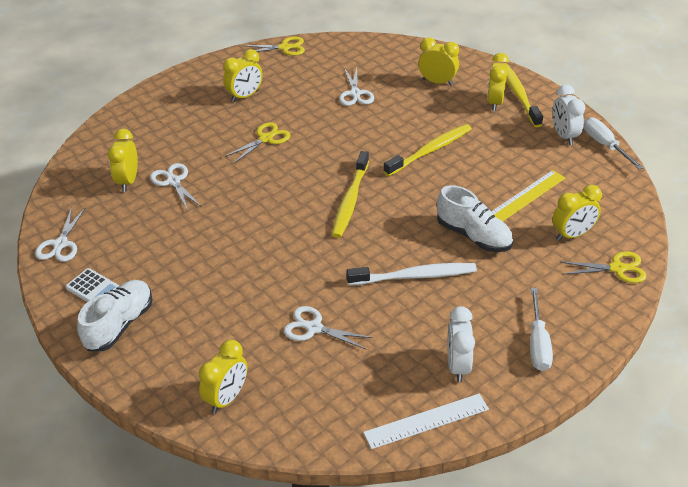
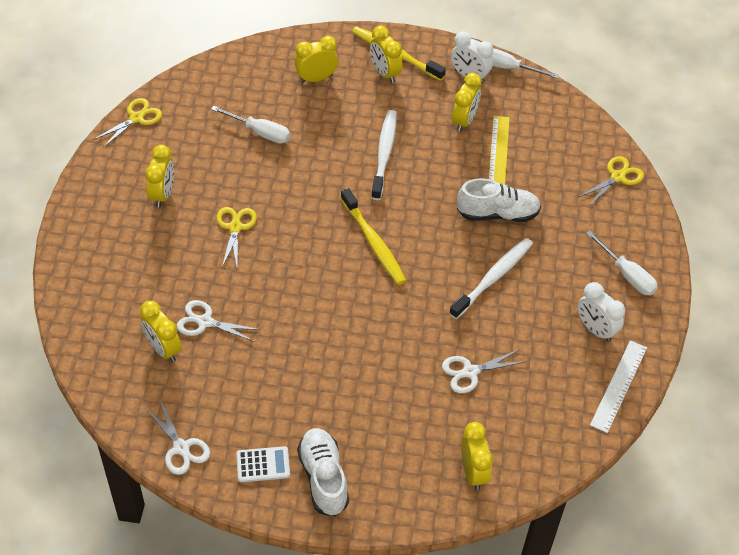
camera: 45 degrees left, 10 degrees up
(355, 94) = (260, 132): white scissors -> white screwdriver
(430, 150) = (384, 154): yellow toothbrush -> white toothbrush
(572, 235) = (562, 167): yellow clock -> yellow clock (464, 121)

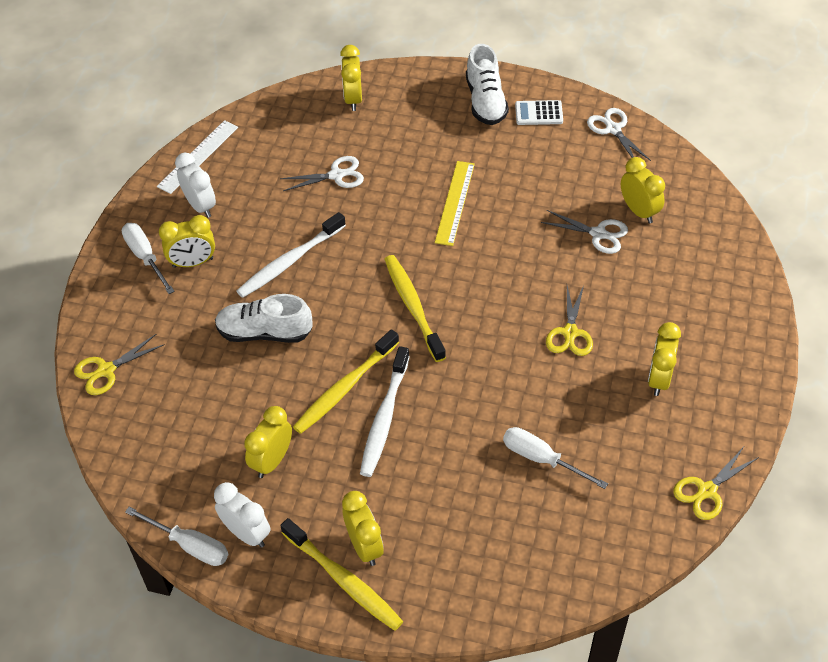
camera: 170 degrees left, 0 degrees up
(316, 78) = (462, 542): yellow clock -> yellow clock (193, 262)
(420, 174) = (344, 388): none -> yellow toothbrush
(498, 153) = (240, 411): yellow ruler -> yellow ruler (455, 203)

